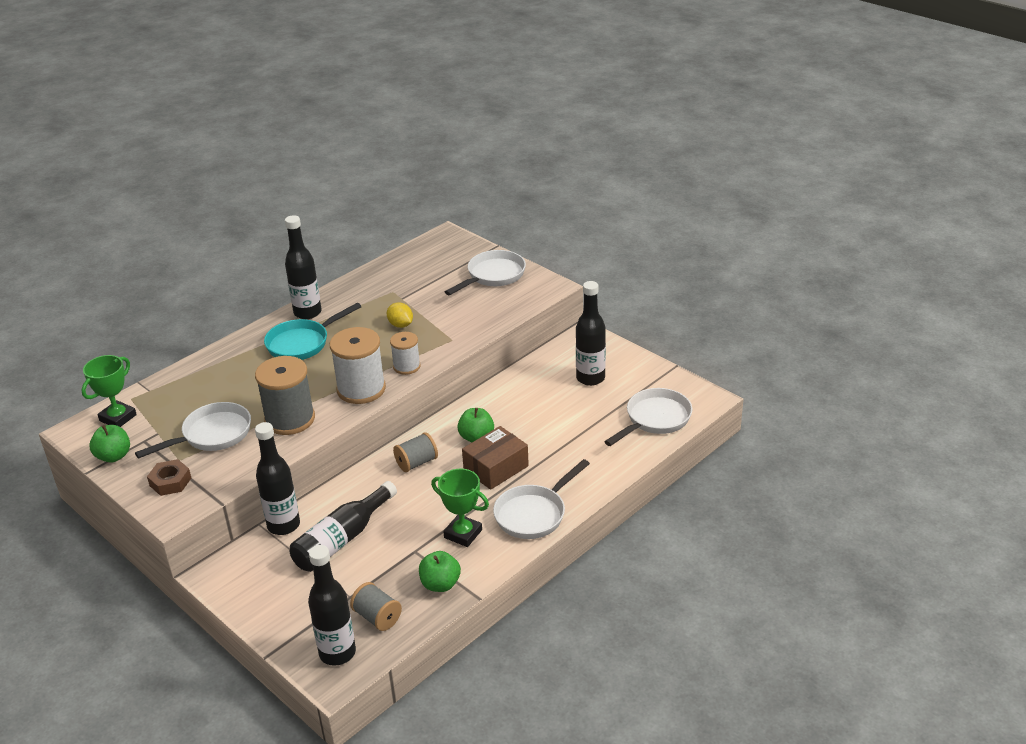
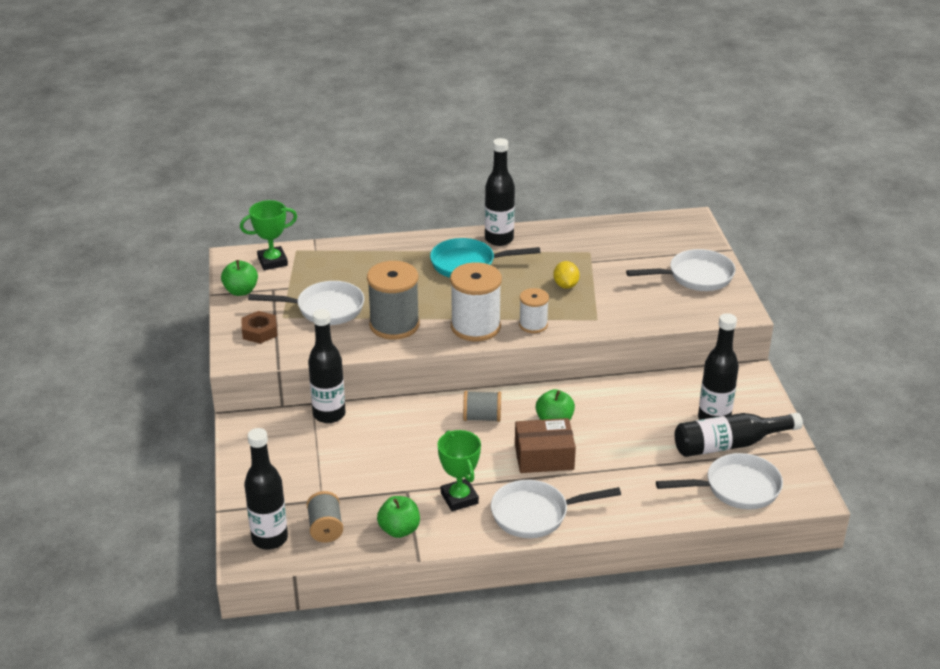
camera: 35 degrees right, 0 degrees up
(342, 539) = (361, 450): black bottle -> black bottle (729, 444)

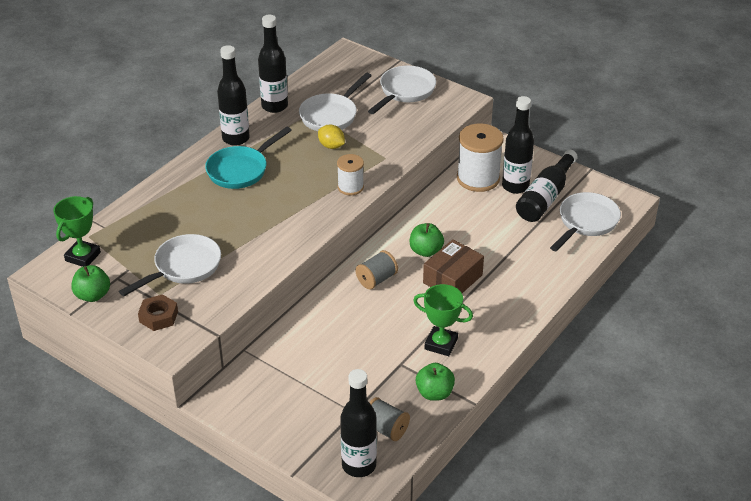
camera: 45 degrees left, 5 degrees up
(329, 414) = (268, 349): black bottle -> black bottle (274, 106)
(394, 325) = (254, 247): grey spool -> none
(475, 327) = (314, 212): white spool -> white spool (478, 178)
(535, 514) = (501, 320): white pan -> white pan (331, 115)

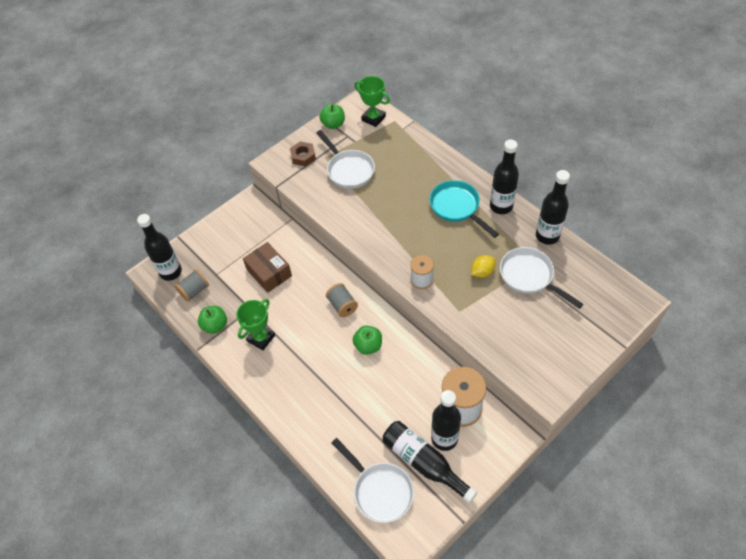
camera: 105 degrees right, 15 degrees up
(405, 92) = (565, 342): white pan -> none
(452, 279) = (330, 360): brown box -> brown box (269, 273)

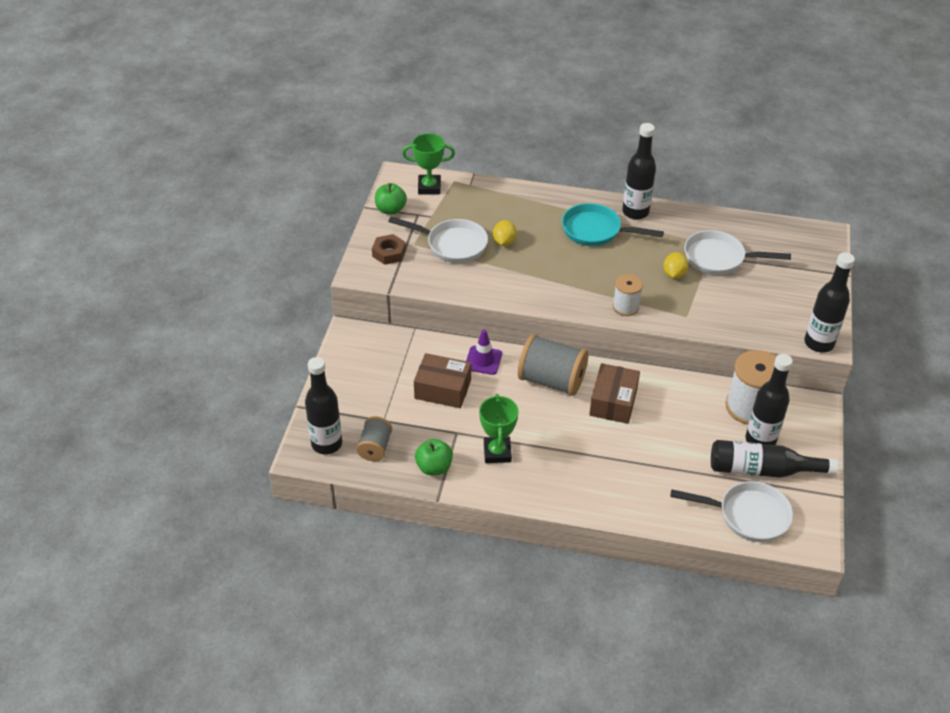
camera: 40 degrees left, 10 degrees down
(312, 266) = (483, 360): none -> purple traffic cone
(342, 305) = (552, 380): grey spool -> grey spool, size x1.74
(368, 346) = (613, 402): green apple -> brown box
(385, 185) = (504, 242): none -> yellow lemon
(547, 236) = (700, 218): black bottle -> black bottle (819, 343)

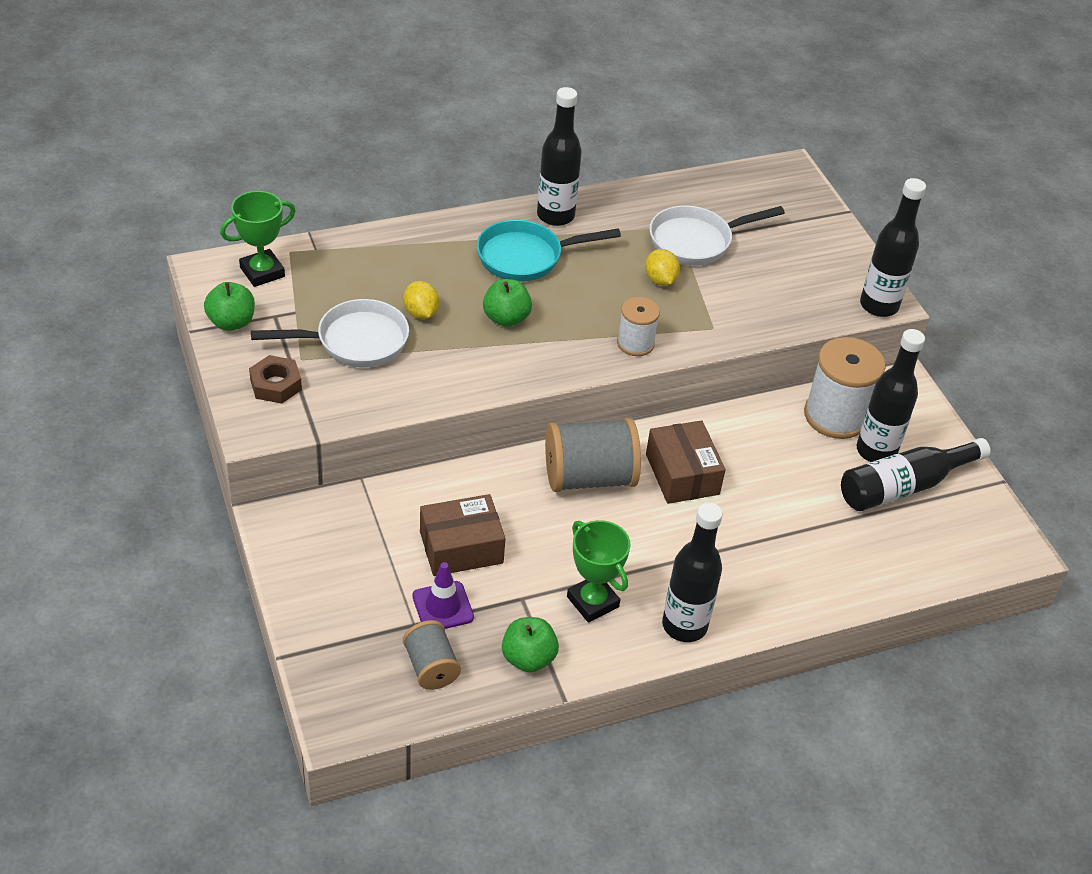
camera: 35 degrees left, 0 degrees up
(327, 444) = (361, 692): black bottle -> black bottle (684, 626)
(483, 360) = (484, 486): purple traffic cone -> purple traffic cone (443, 607)
(554, 263) = (506, 318): none -> green apple
(747, 515) = (928, 549): white pan -> none

